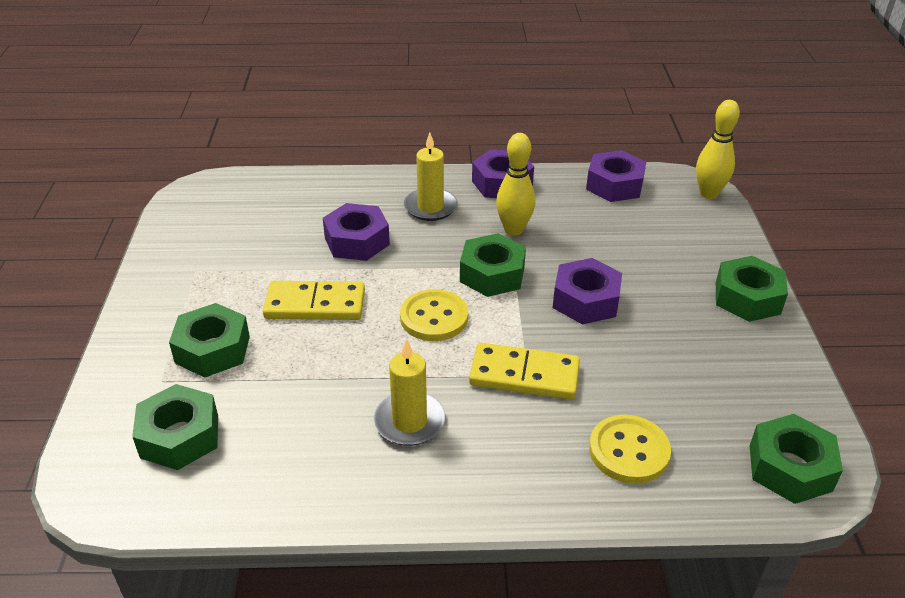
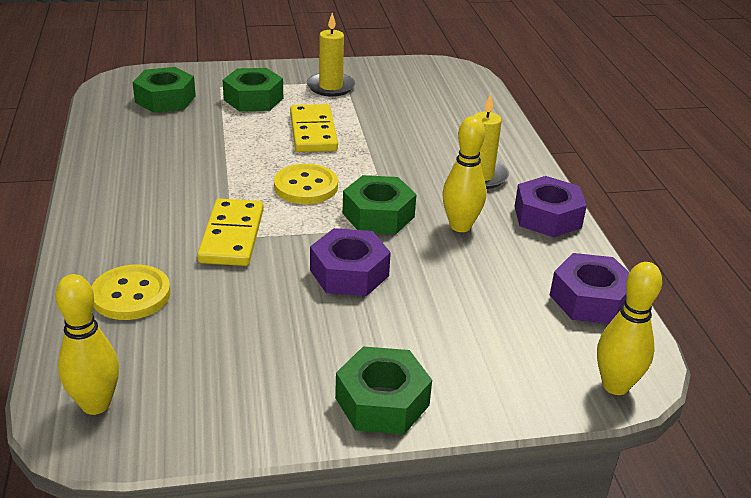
camera: 80 degrees right, 5 degrees down
(357, 241) = (407, 142): purple nut -> none
(409, 421) = (175, 182): yellow candle -> yellow candle (331, 87)
(790, 468) = (96, 404): green nut -> yellow bowling pin

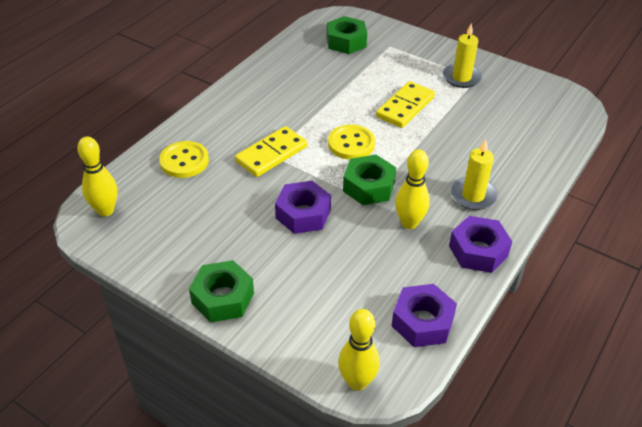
camera: 45 degrees right, 10 degrees up
(253, 99) = (398, 65): green nut -> none

